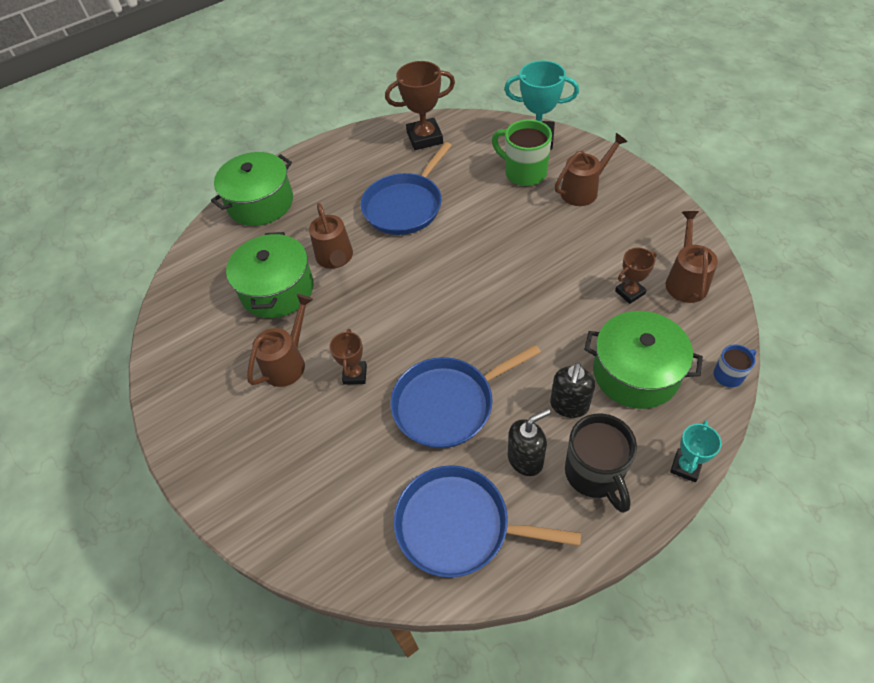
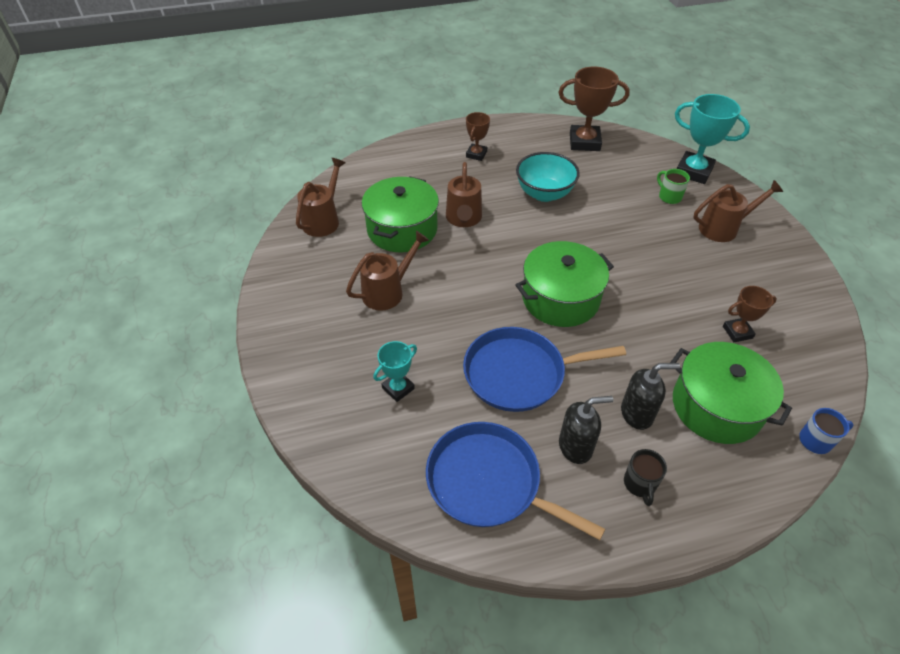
camera: 15 degrees right, 5 degrees down
(260, 203) = (415, 155): green pot -> green pot (560, 298)
(355, 374) = (443, 320): brown trophy -> brown trophy (476, 154)
(405, 206) = (544, 193): blue pan -> turquoise bowl
(524, 172) = (669, 197): green mug -> green mug, size x0.55
(569, 405) = (637, 414): black soap dispenser -> black soap dispenser turned 135 degrees counterclockwise
(594, 474) = (640, 484): black mug -> black mug, size x0.55
(685, 280) = (800, 339): brown watering can -> brown watering can (323, 220)
(685, 467) = (737, 510): turquoise trophy -> turquoise trophy (398, 388)

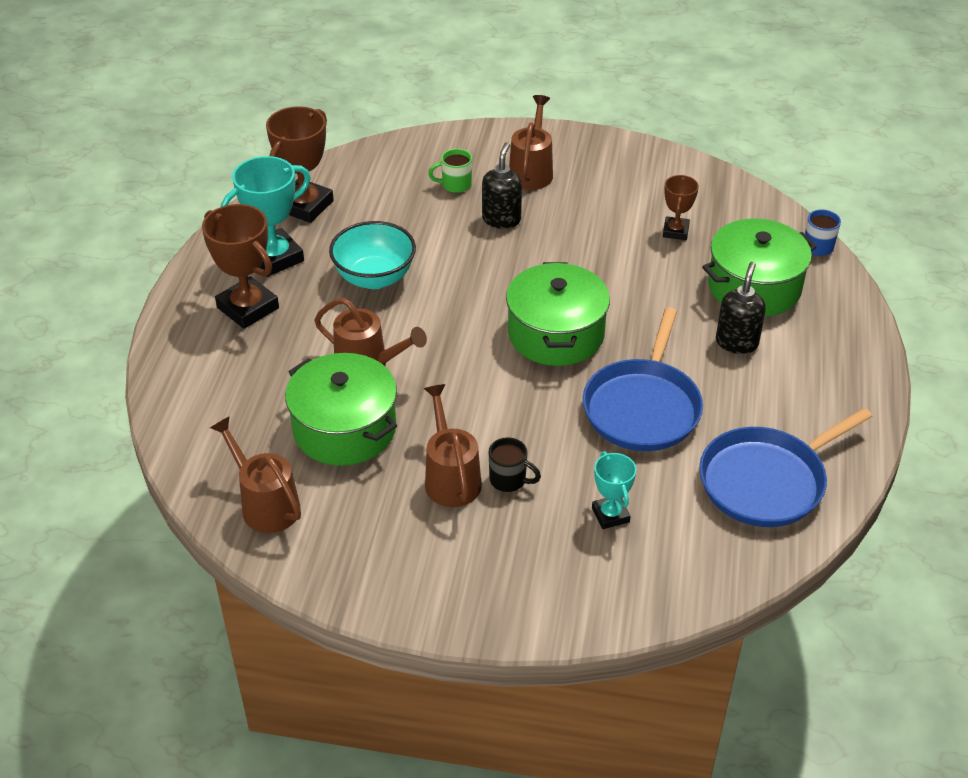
camera: 65 degrees left, 5 degrees down
(476, 154) = (248, 308): brown trophy -> brown trophy, size x1.75
(575, 447) = (754, 401): black soap dispenser -> black soap dispenser (501, 219)
(640, 484) = (814, 375): black mug -> black mug (509, 480)
(693, 171) = (428, 149): turquoise trophy -> turquoise trophy (275, 258)

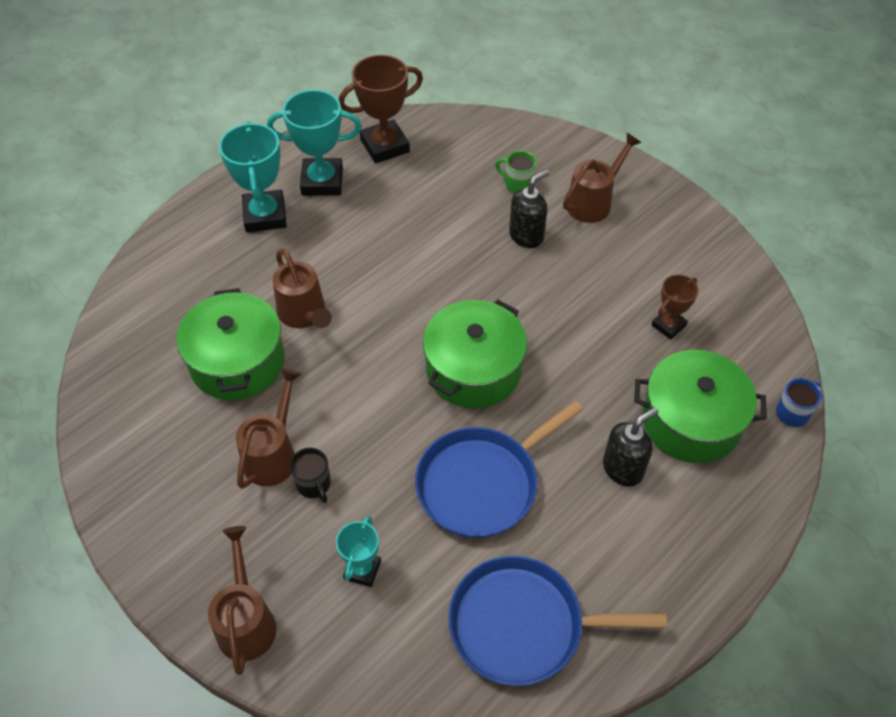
camera: 35 degrees right, 10 degrees up
(248, 308) = (265, 215): brown trophy -> turquoise trophy
(265, 504) = (127, 393): brown watering can -> brown watering can (246, 620)
(374, 278) = (378, 238): turquoise bowl -> none

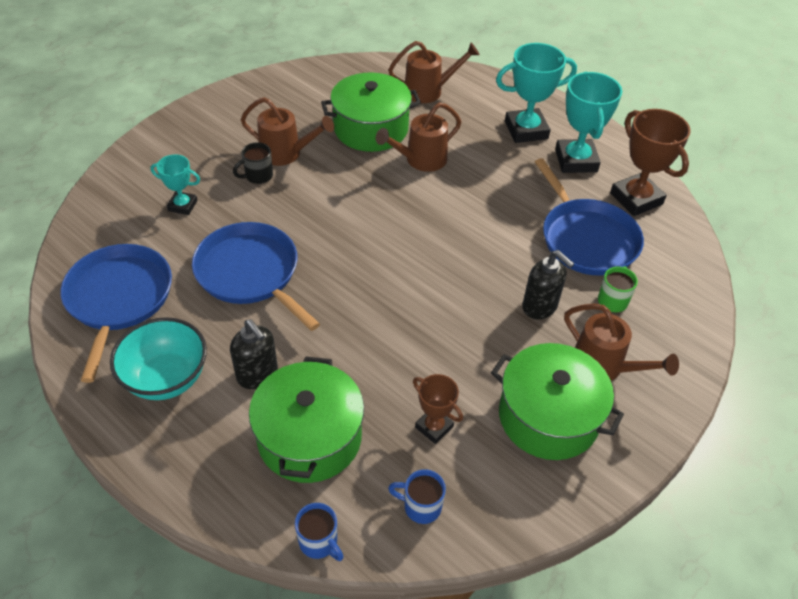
camera: 85 degrees right, 5 degrees down
(246, 620) = (154, 151): brown watering can -> brown watering can (429, 91)
(438, 190) = (586, 239): none -> blue pan
(473, 369) = (369, 267): green pot -> green pot (548, 416)
(635, 556) = (166, 378): none -> turquoise bowl
(747, 339) = (421, 506): none -> blue mug

